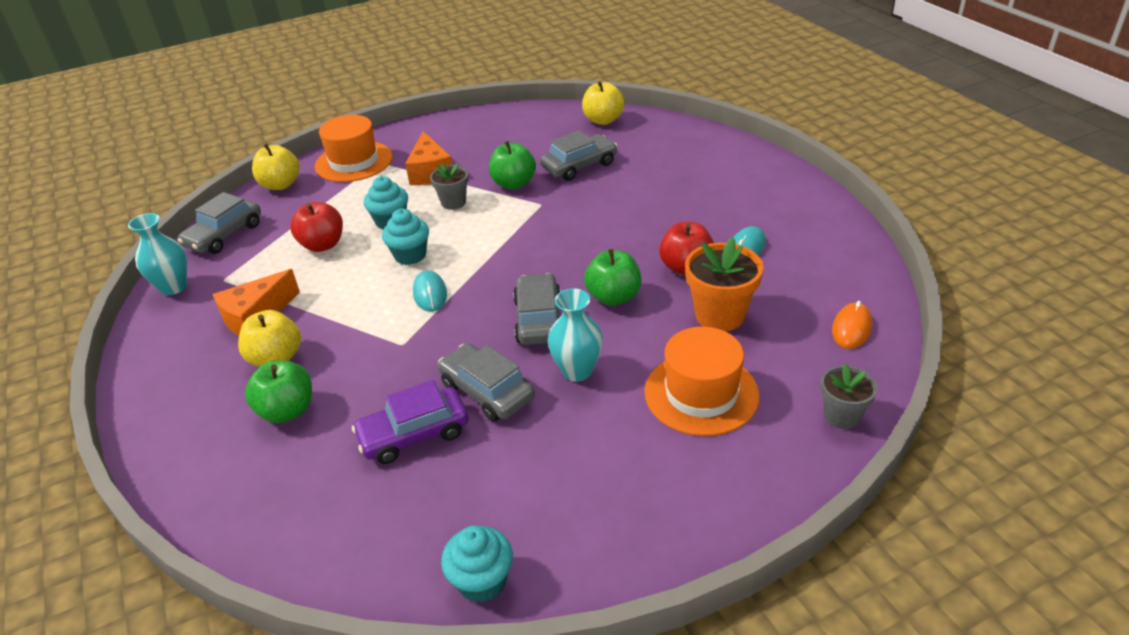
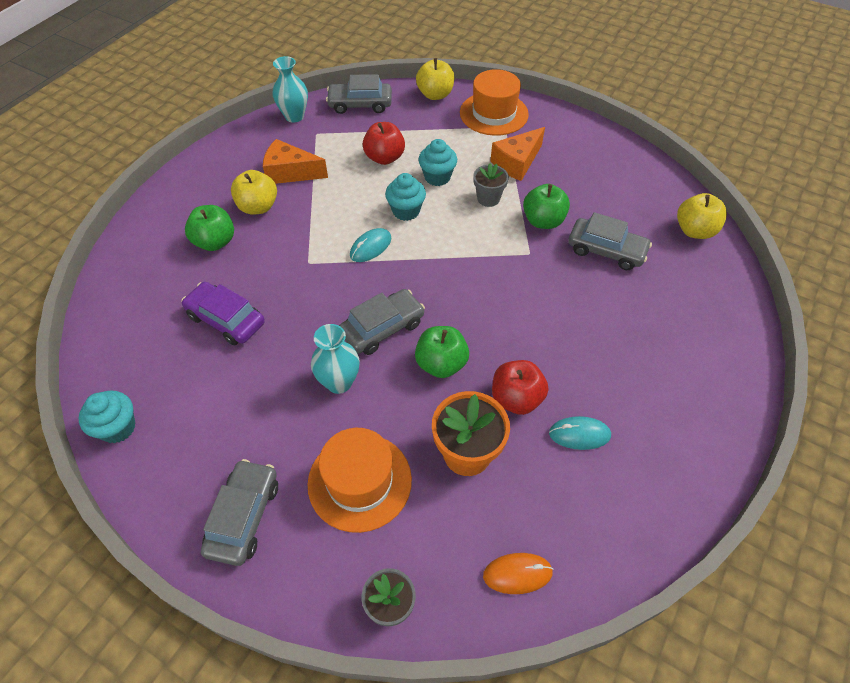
camera: 55 degrees right, 15 degrees up
(487, 391) = (287, 338): grey car -> grey car (244, 516)

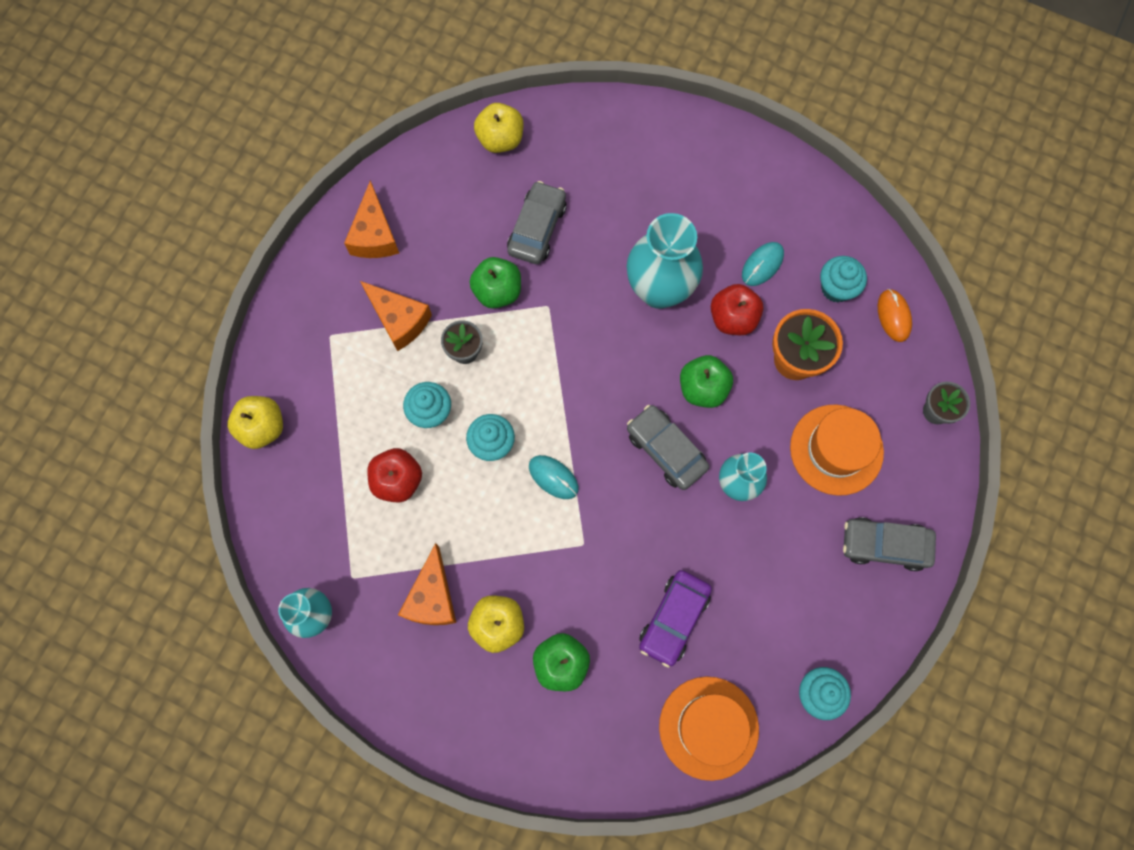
camera: 95 degrees left, 20 degrees up
(360, 104) = (286, 527): grey car -> none
(494, 113) = (303, 349): orange hat -> orange hat (708, 727)
(547, 337) = (659, 290): none -> turquoise vase
(553, 510) = (836, 288): none -> turquoise cupcake
(579, 434) = (762, 265): turquoise mouse -> turquoise mouse turned 45 degrees clockwise
(591, 151) = (374, 235): none -> orange cheese

